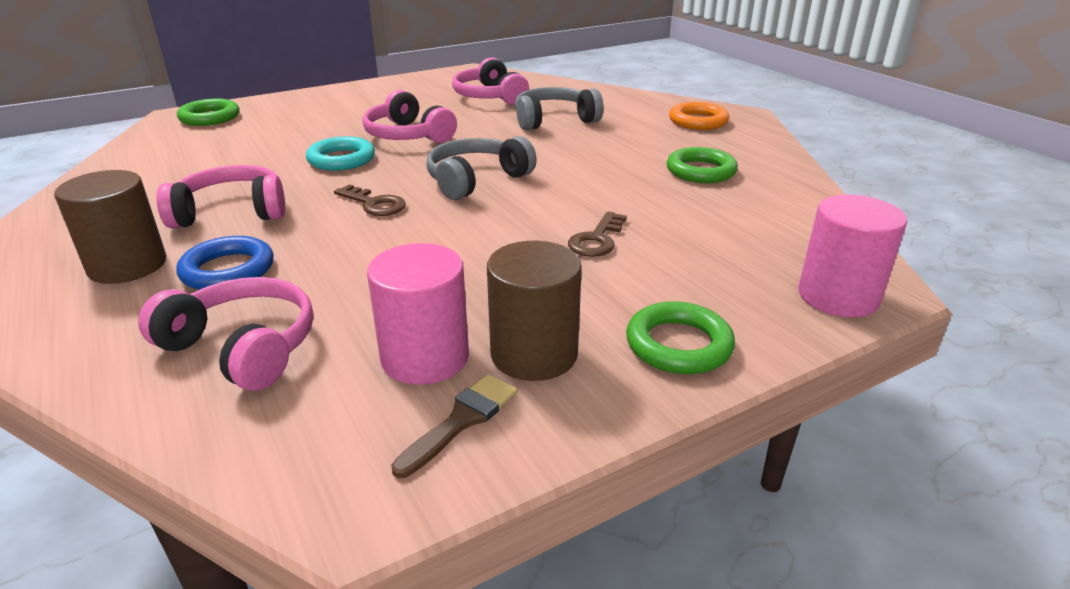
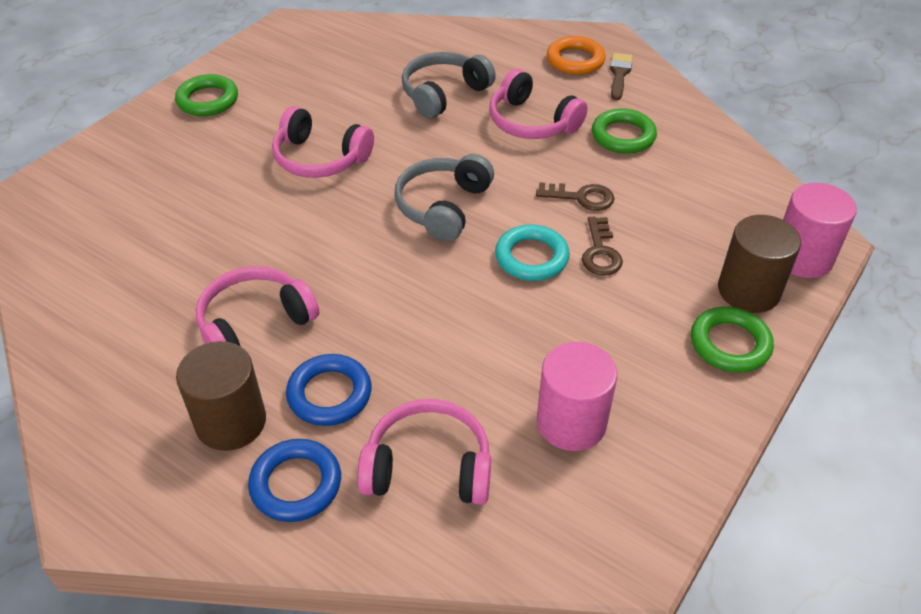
camera: 25 degrees left, 15 degrees up
(116, 322) = (296, 484): none -> blue ring
(210, 117) = (69, 189): green ring -> green ring (208, 100)
(341, 159) = (287, 215): turquoise ring -> turquoise ring (531, 257)
(374, 204) = (379, 269): brown key -> brown key (581, 197)
(461, 420) = (641, 466): brown brush -> brown brush (619, 74)
(490, 97) = (348, 69): pink headphones -> pink headphones (531, 122)
(534, 354) = (642, 389): brown cylinder -> brown cylinder (748, 290)

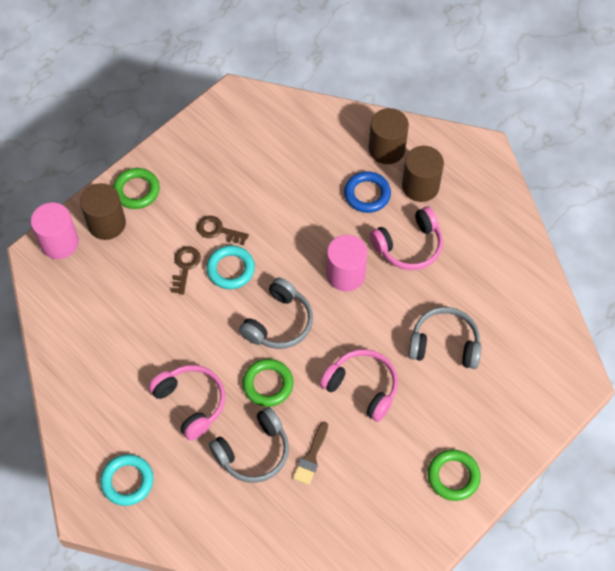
camera: 170 degrees left, 15 degrees up
(207, 212) = (444, 344): none -> grey headphones
(296, 484) = (386, 149): blue ring -> brown cylinder
(428, 467) = (320, 148): pink headphones -> none
(571, 422) = (241, 159): pink cylinder -> pink cylinder (345, 274)
(575, 60) = (127, 481): orange ring -> turquoise ring
(581, 197) = (180, 316): brown key -> brown key (218, 230)
(619, 74) = (97, 454): brown brush -> brown brush (311, 457)
(623, 136) = (126, 375): green ring -> green ring (268, 384)

